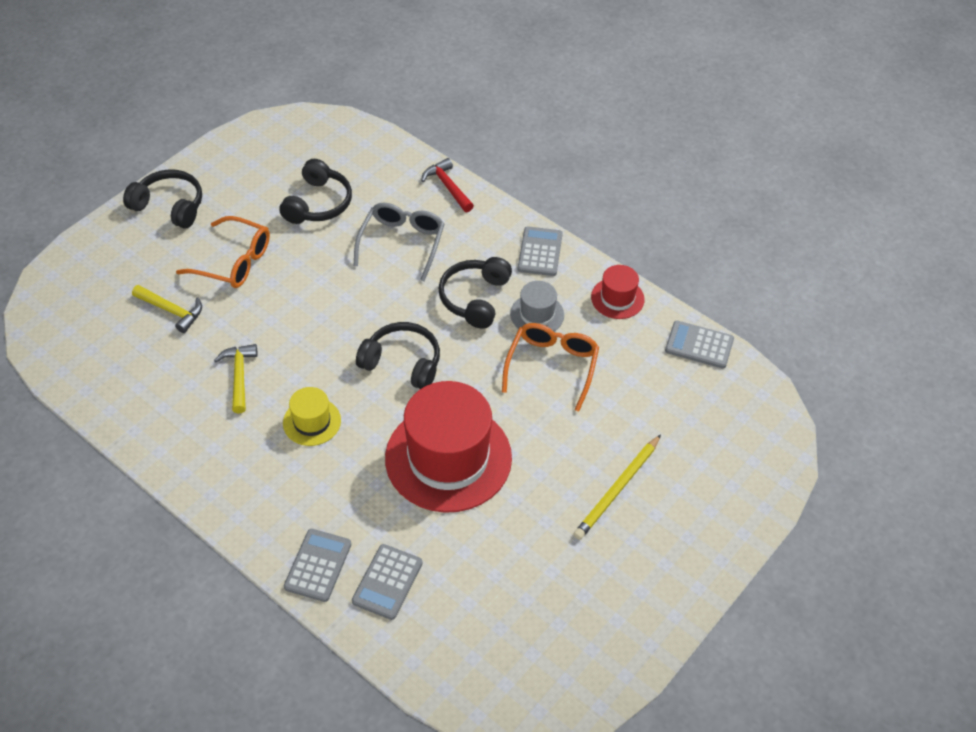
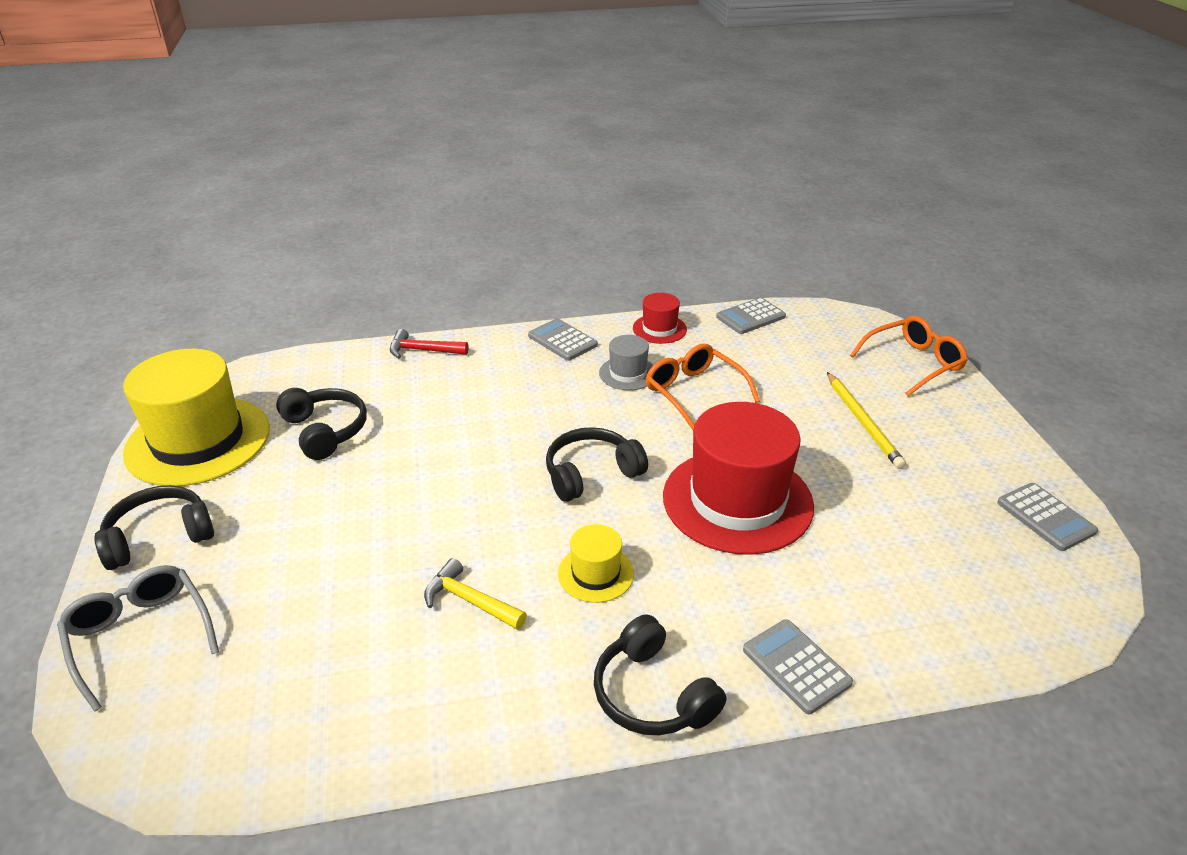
camera: 50 degrees left, 15 degrees down
(172, 311) = (306, 612): yellow hammer -> none
(234, 262) = (310, 525): orange glasses -> orange glasses (913, 363)
(255, 155) = (198, 441): none -> yellow hat
(387, 582) = (860, 620): grey calculator -> grey calculator (1045, 517)
(402, 243) = (449, 405): grey glasses -> grey glasses (140, 636)
(474, 298) = (568, 396): black headphones -> black headphones (652, 694)

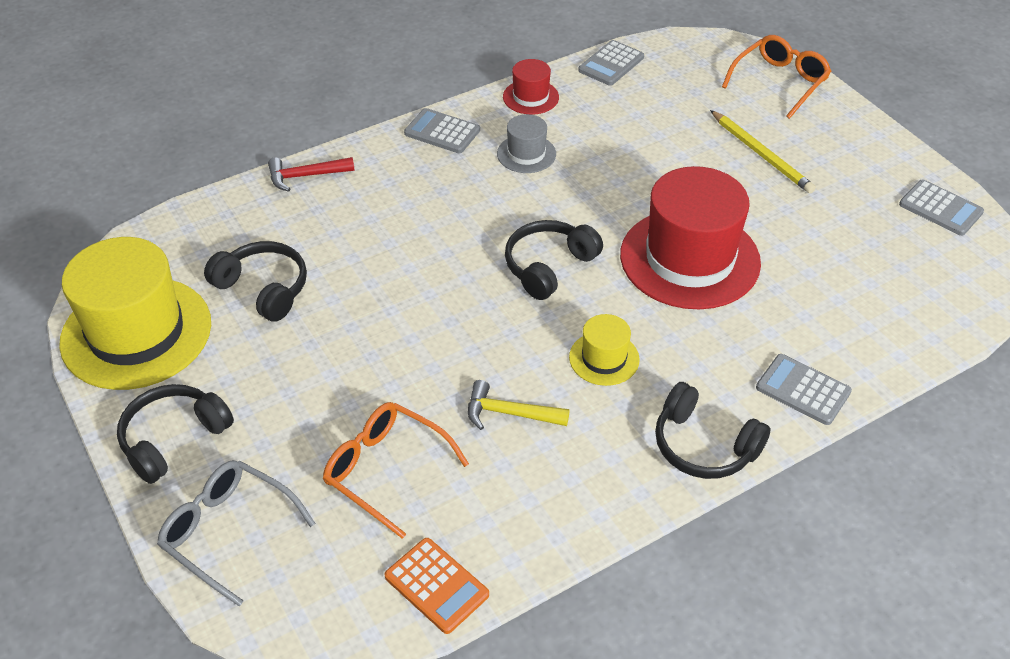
camera: 20 degrees left, 10 degrees up
(287, 755) = (436, 586): none -> orange calculator
(694, 392) = (598, 160): orange glasses -> orange glasses (385, 470)

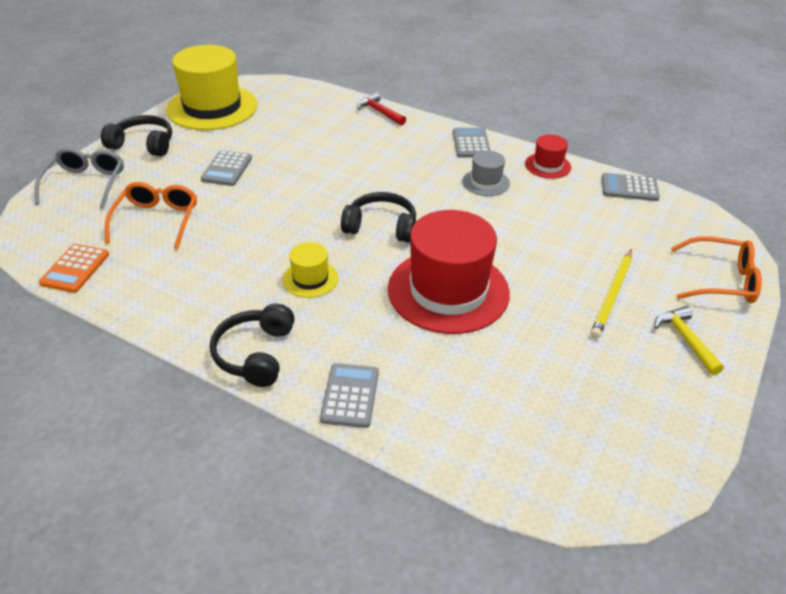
camera: 60 degrees right, 5 degrees down
(263, 288) = (274, 131): black headphones -> none
(509, 413) = (232, 253): yellow hammer -> yellow hammer (685, 339)
(940, 208) = (665, 435): grey calculator -> grey calculator (227, 169)

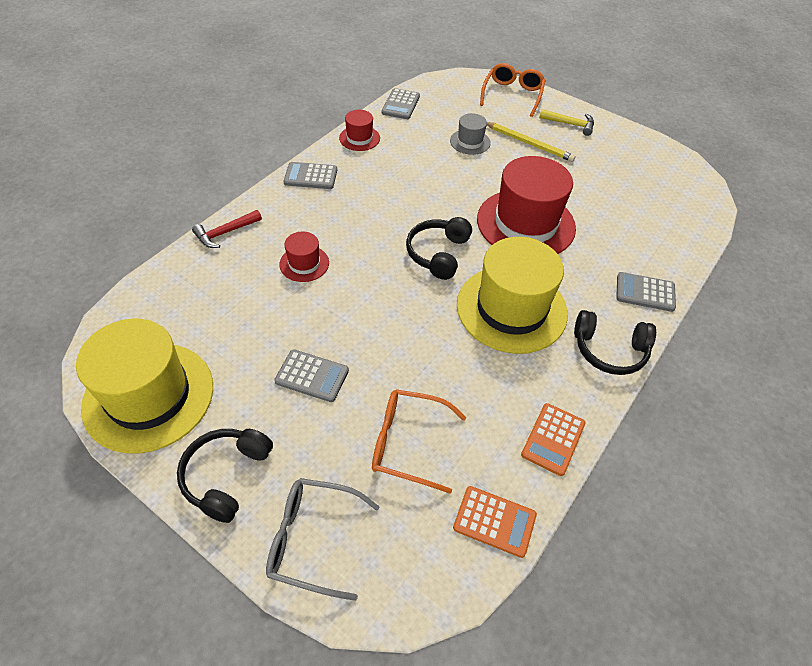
camera: 85 degrees left, 10 degrees up
(147, 305) = (553, 439): none -> orange calculator
(310, 279) = (511, 308): yellow hat -> yellow hat, size x2.15
(351, 152) = (304, 263): none -> red hat
(486, 182) = (378, 178): grey hat -> grey hat (470, 142)
(685, 339) = (570, 124): yellow hammer -> yellow hammer turned 150 degrees counterclockwise

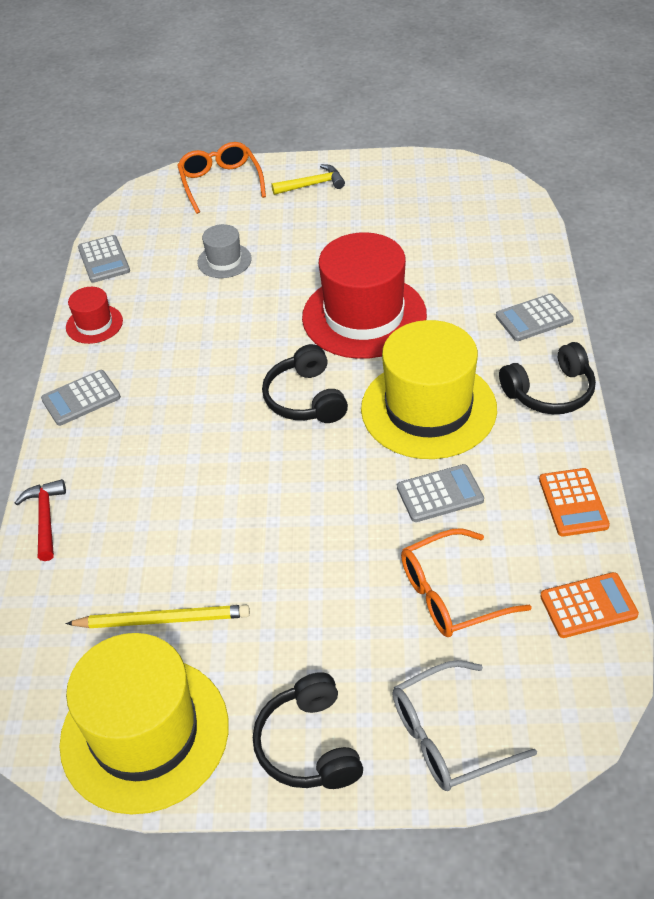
camera: 30 degrees left, 5 degrees down
(225, 233) = (45, 518): red hammer -> red hammer turned 150 degrees clockwise
(304, 263) = (173, 495): red hat -> none
(312, 376) = (298, 598): grey calculator -> grey calculator (440, 494)
(529, 143) = (289, 229): yellow pencil -> yellow pencil (163, 620)

